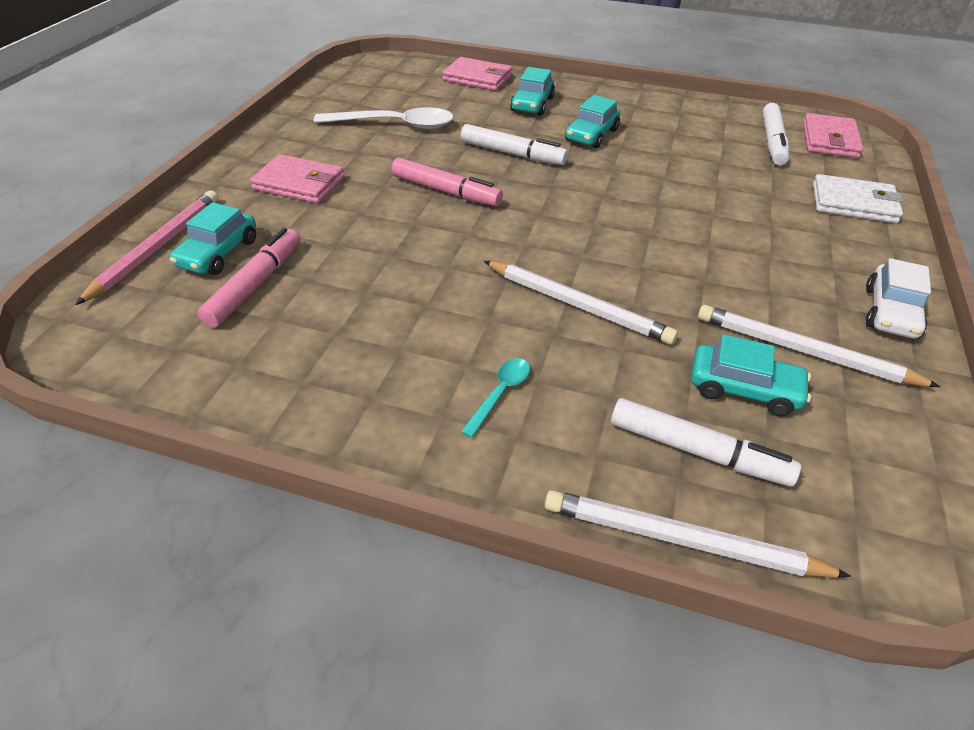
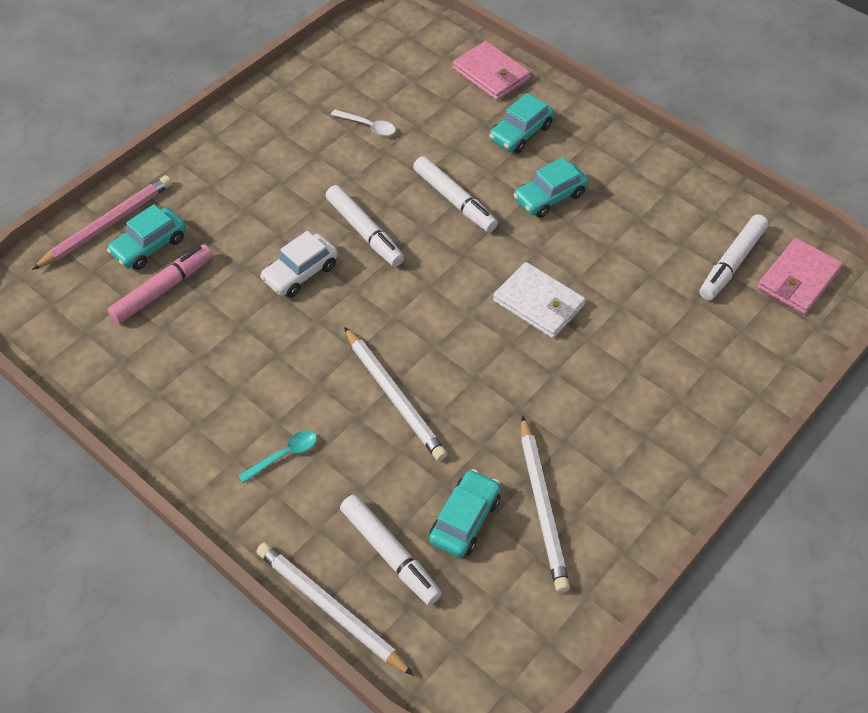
camera: 25 degrees right, 10 degrees up
(299, 183) = (246, 182): pink wallet -> none
(395, 125) = (368, 126): white spoon -> white spoon, size x0.50
(446, 191) = (364, 232): pink marker -> white marker
(743, 389) = (465, 519): turquoise car -> turquoise car turned 105 degrees counterclockwise
(804, 351) = (542, 506): white pencil -> white pencil turned 150 degrees counterclockwise
(853, 203) = (739, 370): white wallet -> white wallet (539, 303)
(890, 313) = (652, 499): white car -> white car (300, 273)

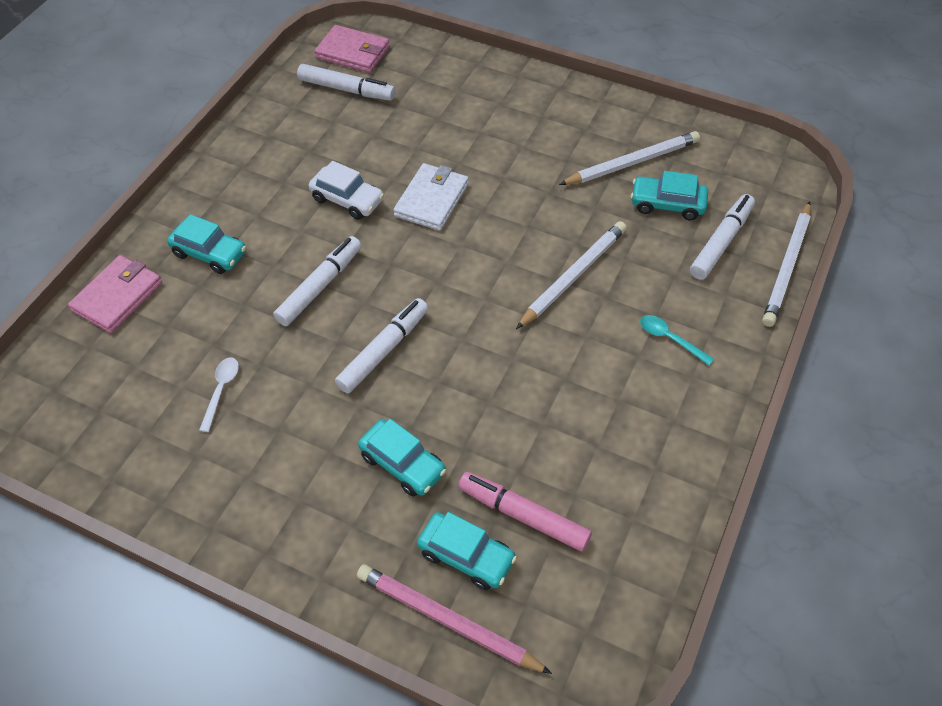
camera: 105 degrees left, 0 degrees up
(300, 273) = (456, 391): white car -> white car (347, 200)
(549, 197) = (297, 215): turquoise car -> turquoise car (403, 464)

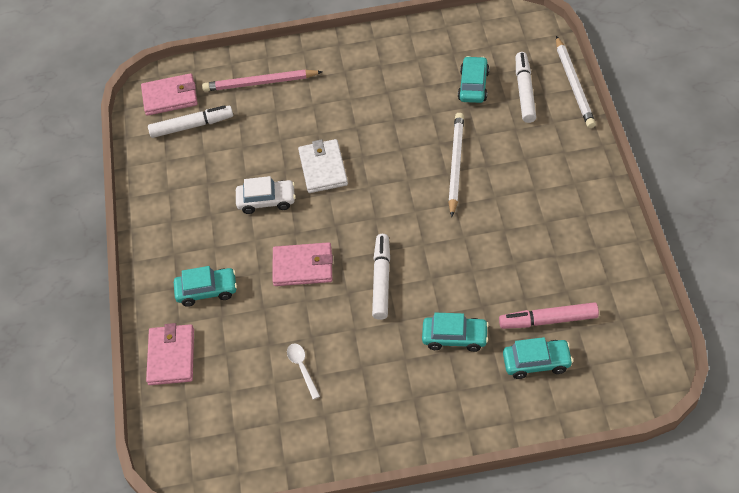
camera: 30 degrees left, 0 degrees up
(320, 286) = (303, 266): white marker -> pink wallet
(448, 620) = (557, 402): pink pencil -> pink pencil (260, 83)
(632, 163) = (429, 70): white pencil -> none
(667, 204) = (473, 85): turquoise car -> turquoise car turned 120 degrees clockwise
(670, 339) = (544, 168): turquoise spoon -> none

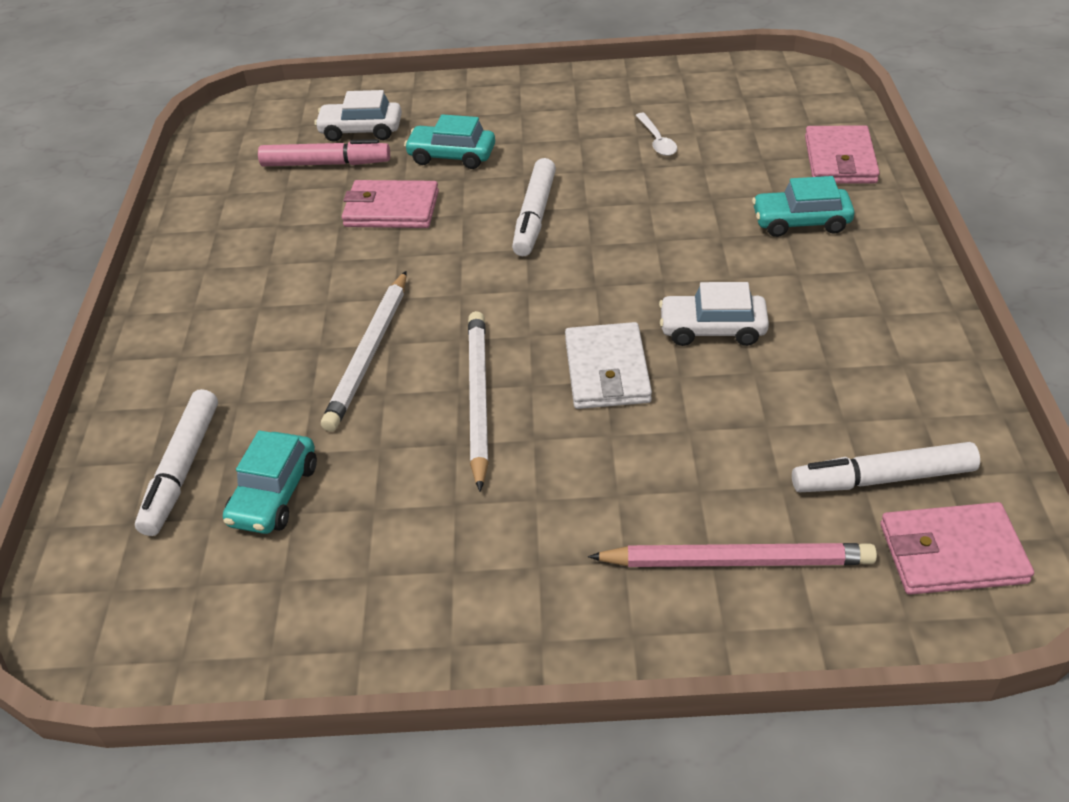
camera: 175 degrees left, 10 degrees down
(303, 266) = (651, 239): pink wallet -> pink wallet (391, 209)
(536, 362) = (361, 130): turquoise car -> white car
(574, 84) = (82, 472): white pencil -> white pencil (478, 399)

